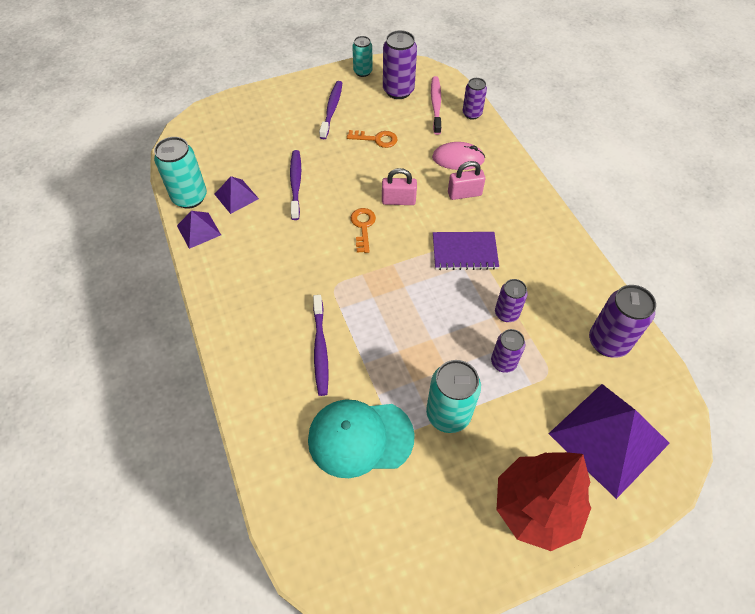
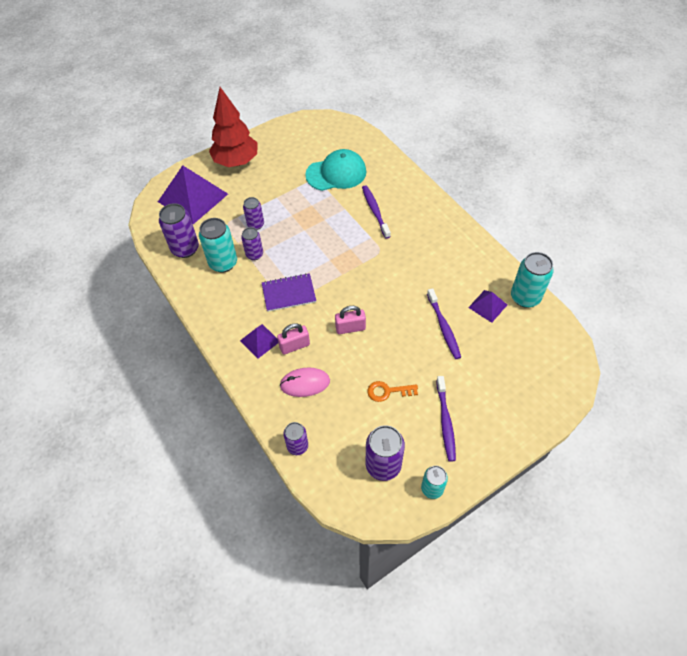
camera: 170 degrees right, 0 degrees up
(198, 230) = (500, 272): purple pyramid -> purple pyramid (260, 341)
(363, 227) = (373, 299): orange key -> none
(436, 105) = (337, 452): pink toothbrush -> none
(448, 414) = (287, 192): turquoise can -> turquoise can (223, 263)

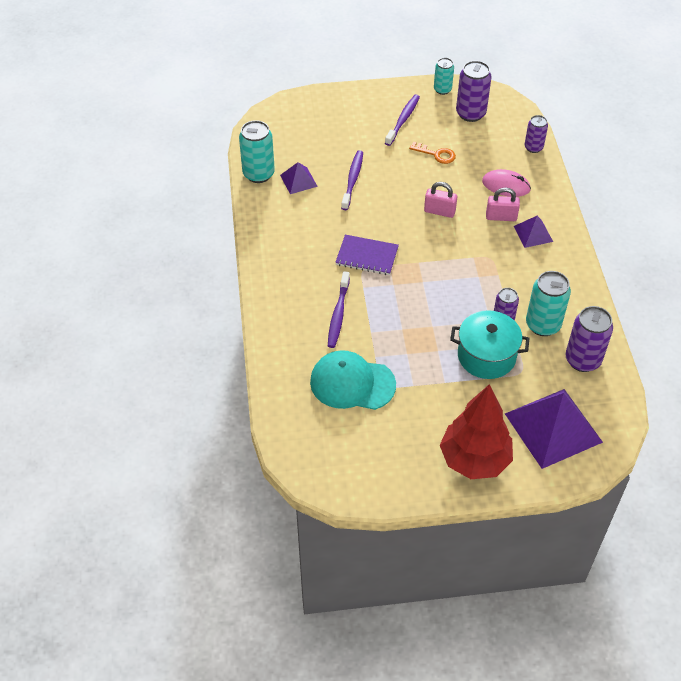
camera: 155 degrees left, 5 degrees down
(255, 224) = (486, 356): purple can -> turquoise pot
(289, 293) = (484, 265): purple notebook -> purple notebook (367, 256)

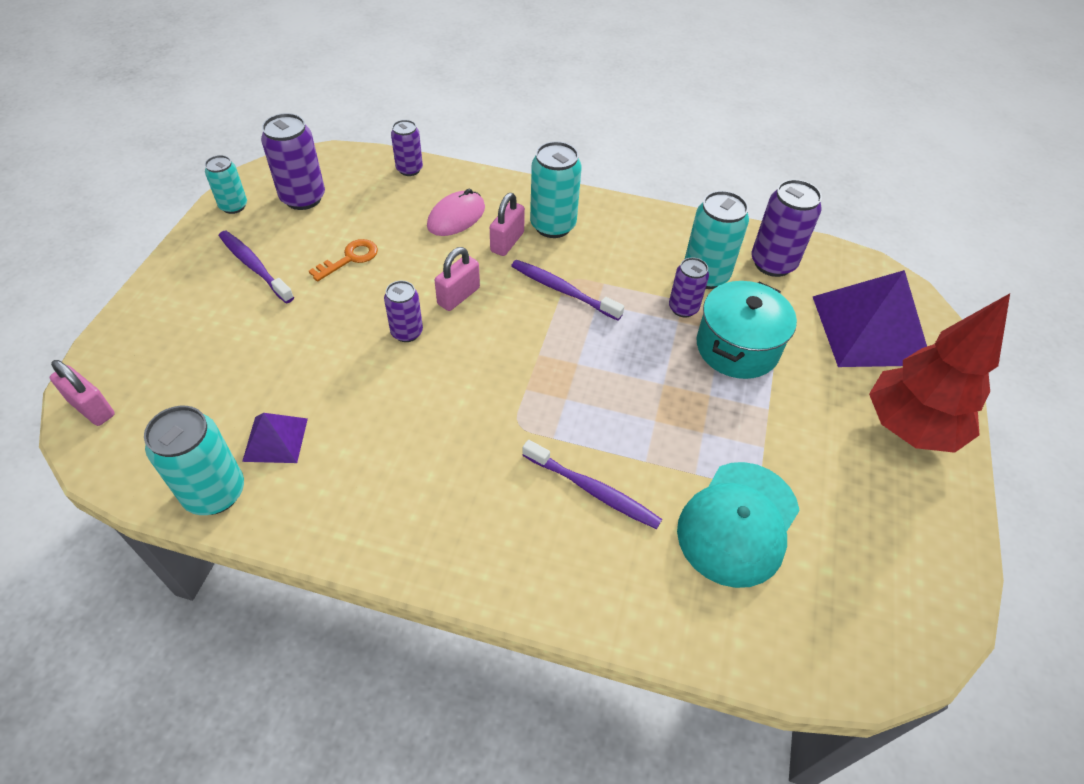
camera: 70 degrees left, 0 degrees up
(278, 111) = (92, 408): none -> pink padlock
(352, 180) = (328, 368): purple toothbrush -> purple toothbrush (563, 290)
(367, 256) = (494, 409): purple notebook -> none
(397, 200) = (407, 332): none -> purple can
(533, 234) = (553, 225): purple pyramid -> turquoise can

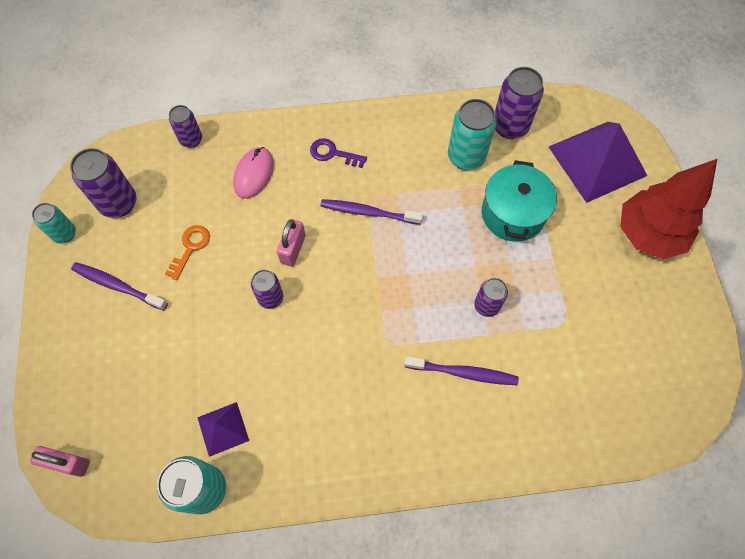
camera: 20 degrees left, 15 degrees up
(507, 242) = (305, 183): pink padlock -> none
(553, 225) = (333, 153): turquoise can -> purple key
(683, 308) = (462, 194): purple can -> purple can (486, 306)
(738, 523) = (566, 357): turquoise cap -> none

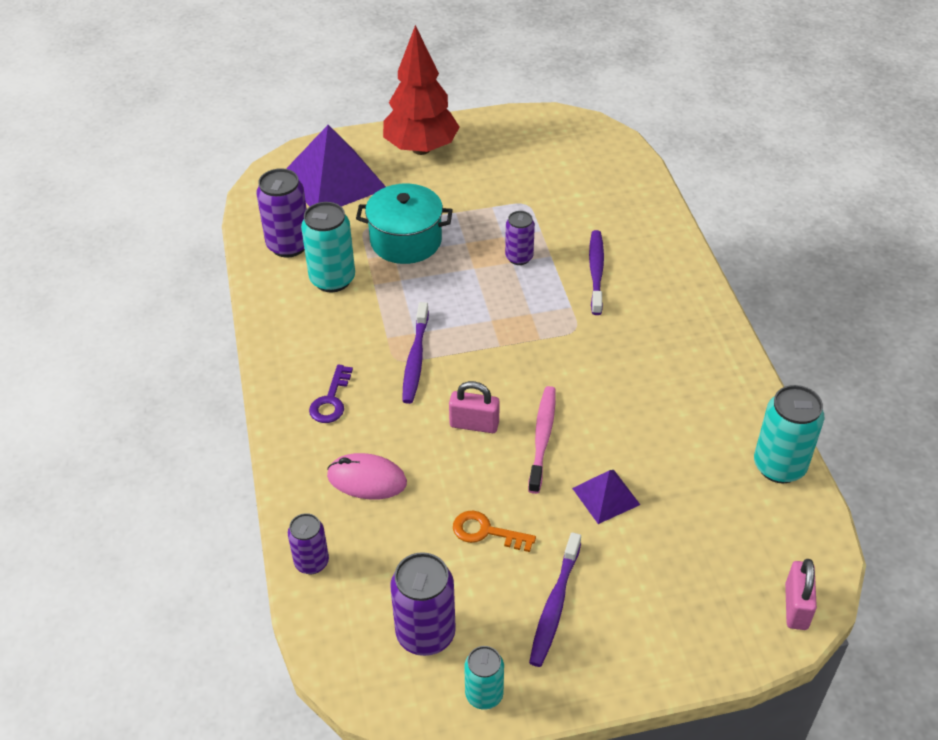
camera: 95 degrees left, 20 degrees down
(223, 429) = (709, 460): purple pyramid -> purple pyramid (606, 496)
(270, 298) = (542, 438): purple can -> pink toothbrush

